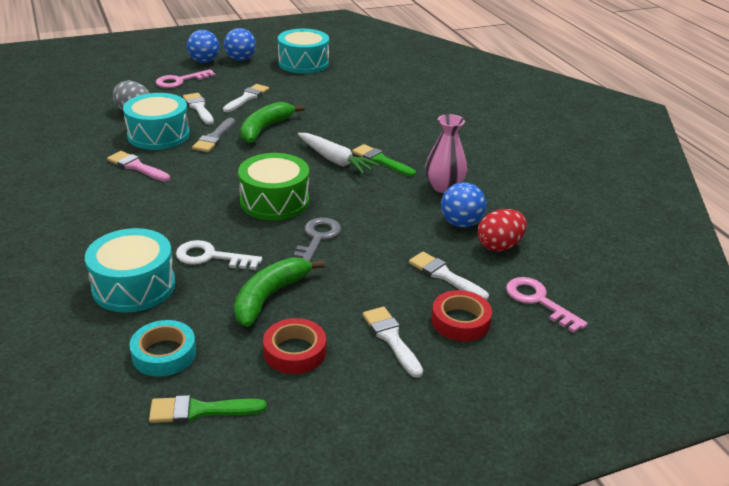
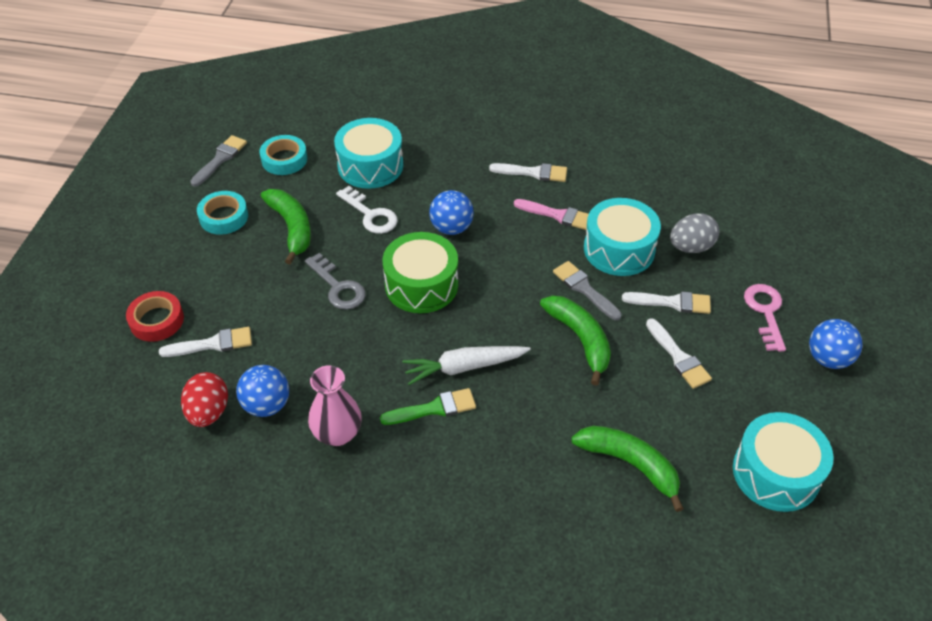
camera: 125 degrees right, 15 degrees up
(136, 167) = (557, 215): pink brush -> pink brush turned 45 degrees clockwise
(200, 410) = (220, 159): green brush -> grey brush
(211, 257) = (370, 215): white key -> white key turned 90 degrees clockwise
(240, 59) = (820, 402): blue ball -> blue ball (451, 228)
(295, 351) = (224, 217): red tape -> turquoise tape
(344, 96) = (630, 464): none -> green banana
(391, 338) = (183, 271): white brush -> white brush (533, 172)
(538, 301) = (122, 387): pink key -> none

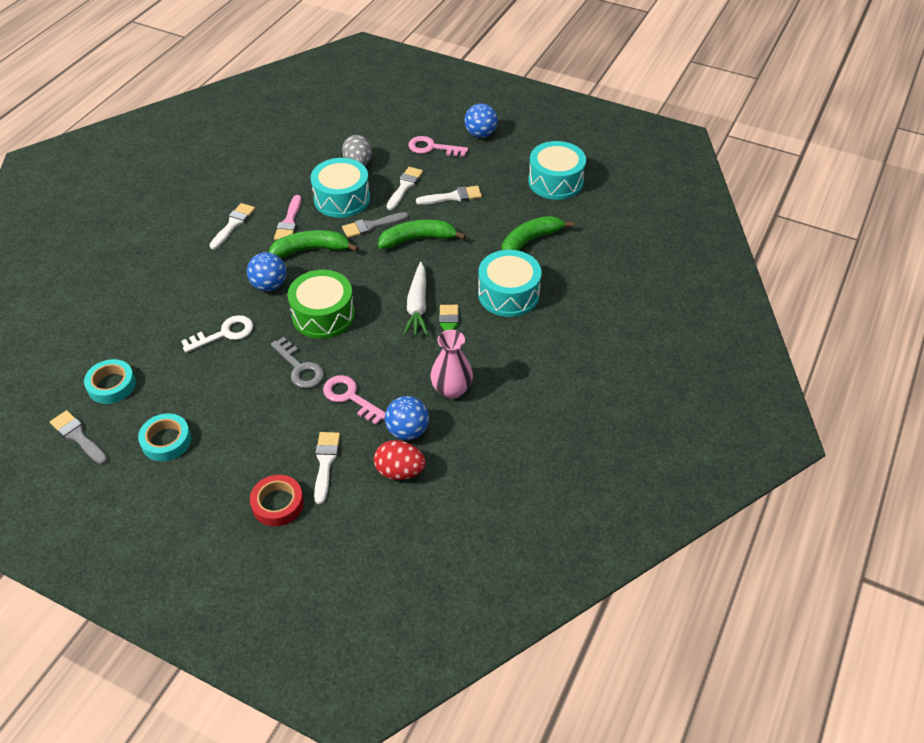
camera: 75 degrees left, 0 degrees up
(291, 228) = (210, 391): green banana -> green banana (311, 250)
(306, 341) = (350, 397): none -> pink key
(338, 287) = (300, 368): grey key -> grey key turned 75 degrees clockwise
(370, 166) = (160, 324): turquoise drum -> turquoise drum (508, 294)
(557, 215) = (289, 222): pink brush -> pink brush turned 150 degrees clockwise

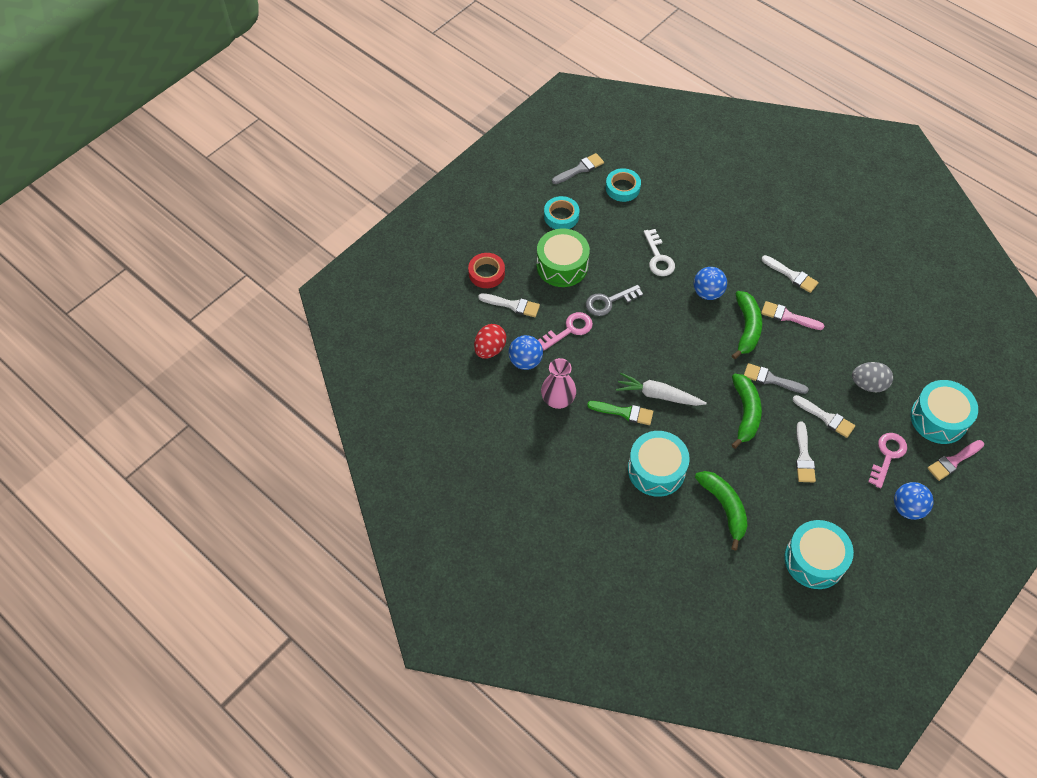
camera: 105 degrees right, 10 degrees up
(323, 315) = (663, 325): green drum -> green drum (562, 266)
(342, 199) = (815, 362): turquoise drum -> turquoise drum (938, 418)
(371, 226) = (771, 379): grey brush -> grey brush turned 60 degrees counterclockwise
(423, 112) = (953, 461): none -> pink brush

